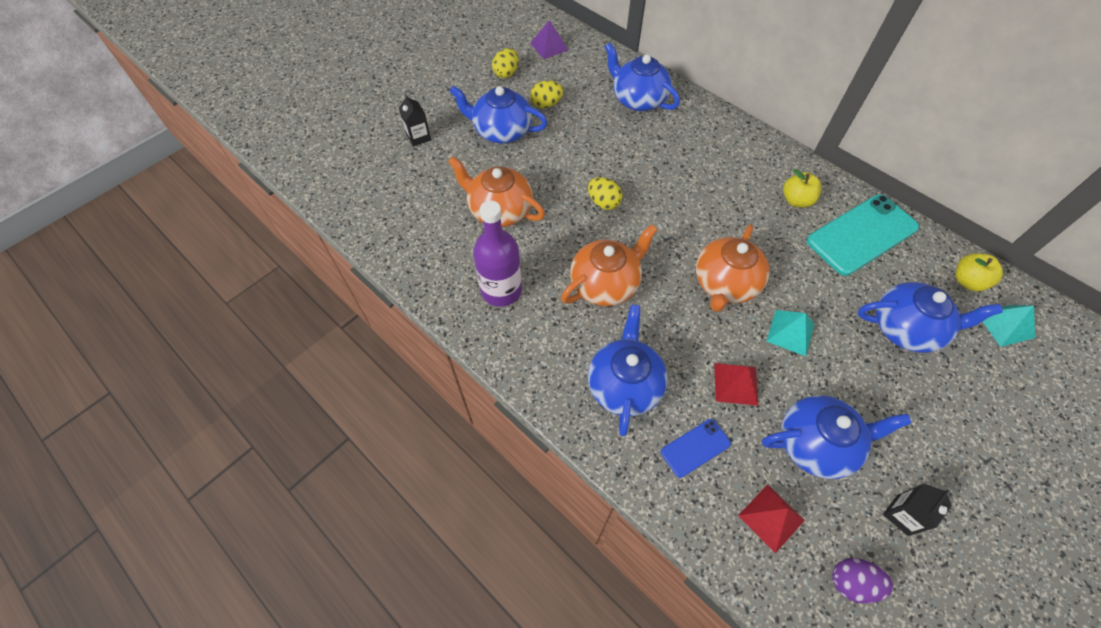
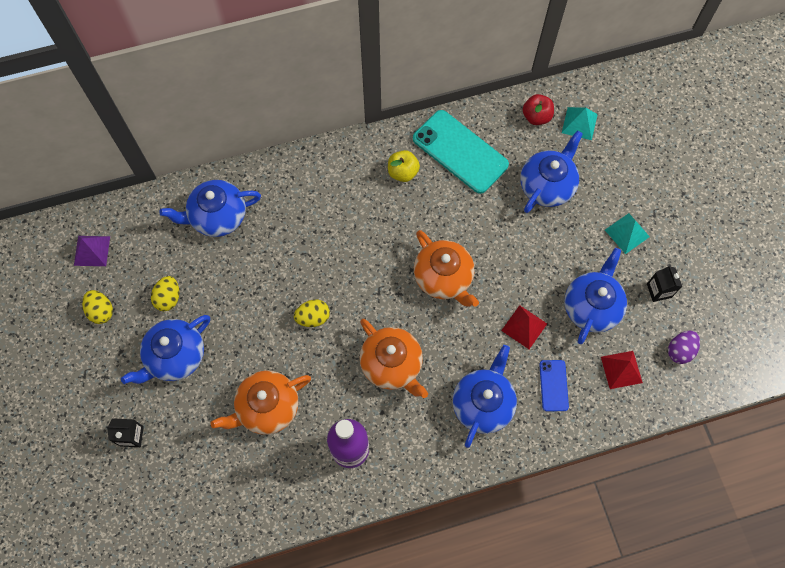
camera: 60 degrees left, 10 degrees up
(605, 284) = (392, 365): orange teapot -> orange teapot turned 150 degrees clockwise
(624, 385) = (483, 403): blue teapot -> blue teapot turned 75 degrees clockwise
(790, 332) = (507, 262): turquoise pyramid -> turquoise pyramid (627, 233)
(861, 234) = (460, 152): turquoise phone -> turquoise phone turned 45 degrees counterclockwise
(967, 281) = (536, 117): yellow apple -> red apple

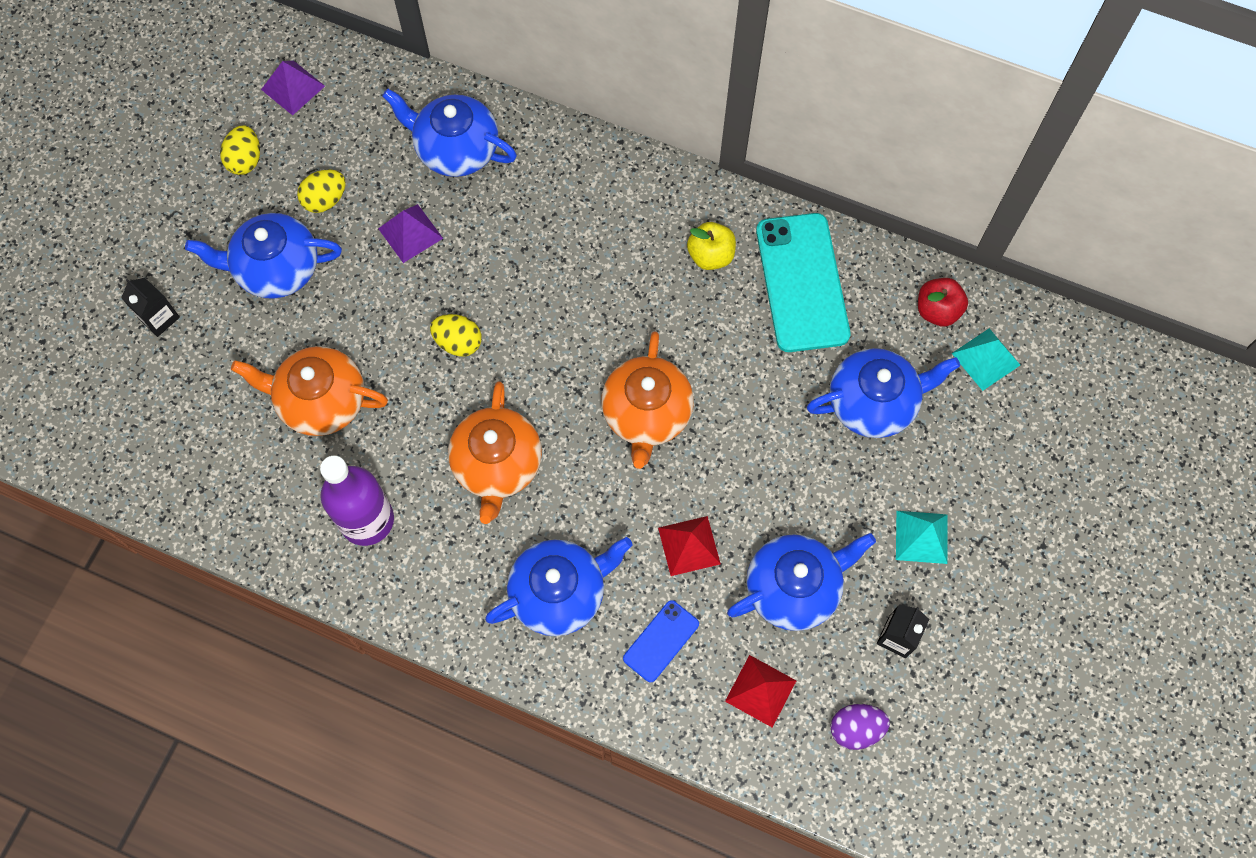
camera: 40 degrees right, 0 degrees up
(233, 280) = (410, 233): none -> purple pyramid

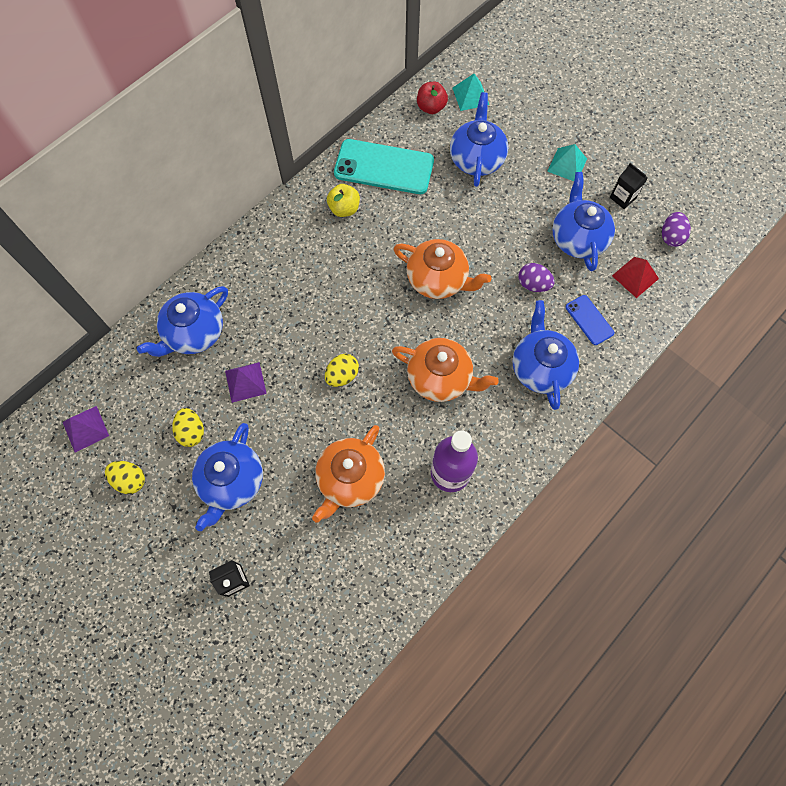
camera: 70 degrees left, 0 degrees up
(689, 545) = (533, 284): red pyramid -> purple egg

